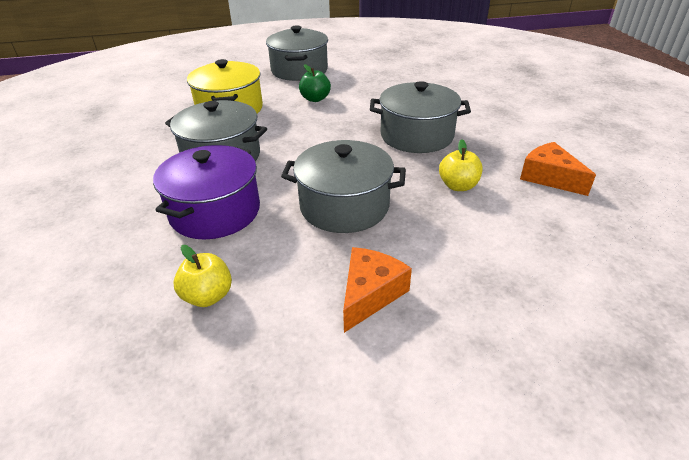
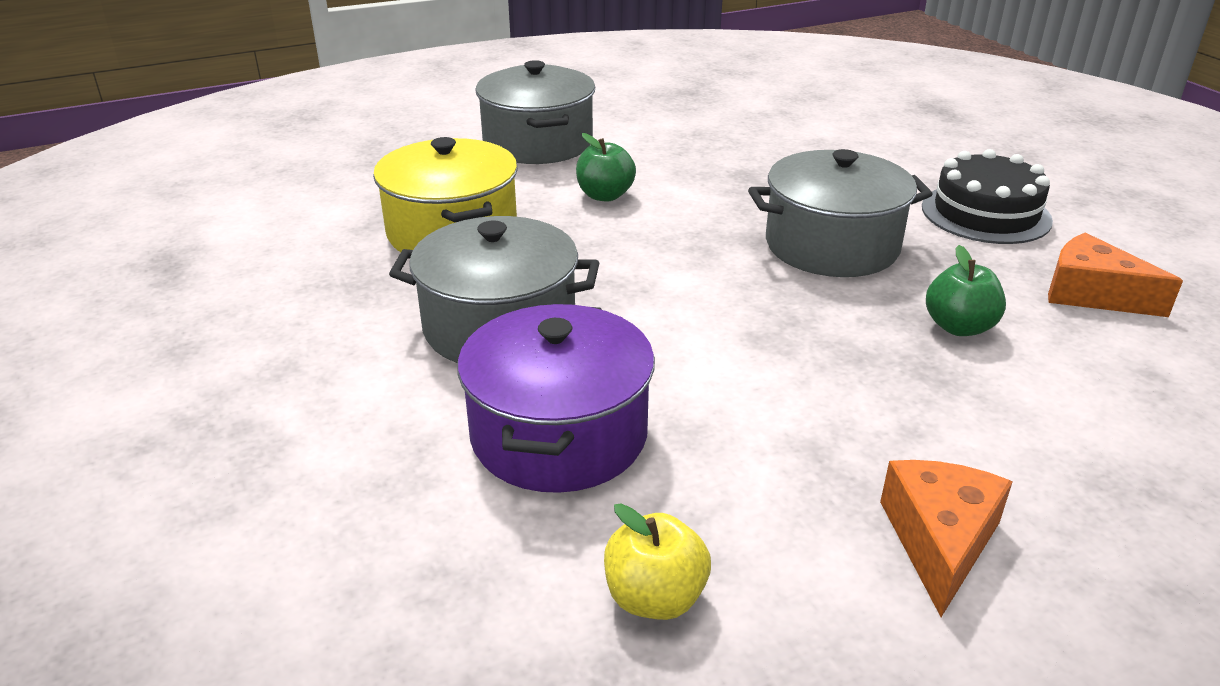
camera: 15 degrees left, 5 degrees down
(344, 206) = (791, 390): grey pot -> none
(458, 186) = (959, 327): yellow apple -> green apple
(516, 127) = (985, 213): none -> black cake

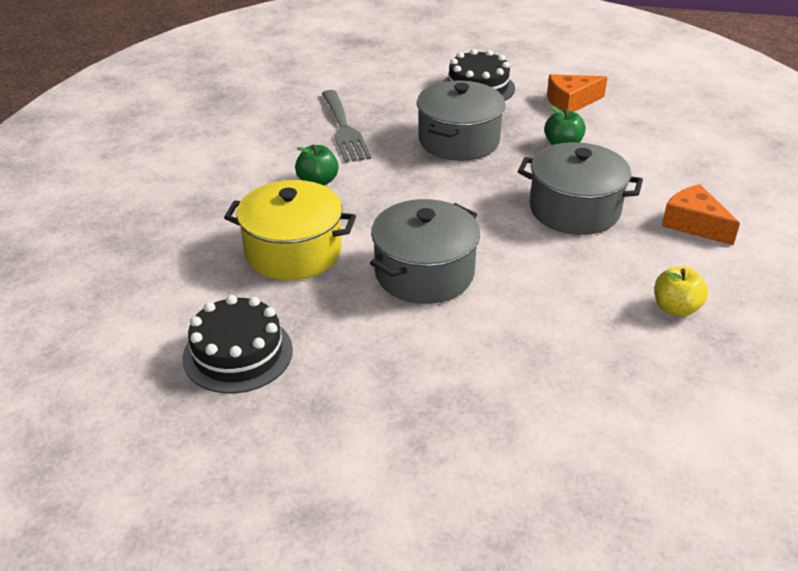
camera: 55 degrees left, 5 degrees up
(241, 269) = (238, 353): none -> black cake
(538, 143) = (212, 176): grey pot -> grey pot (574, 209)
(559, 435) = (542, 290): purple pot -> none
(734, 171) = (344, 129): none -> grey fork

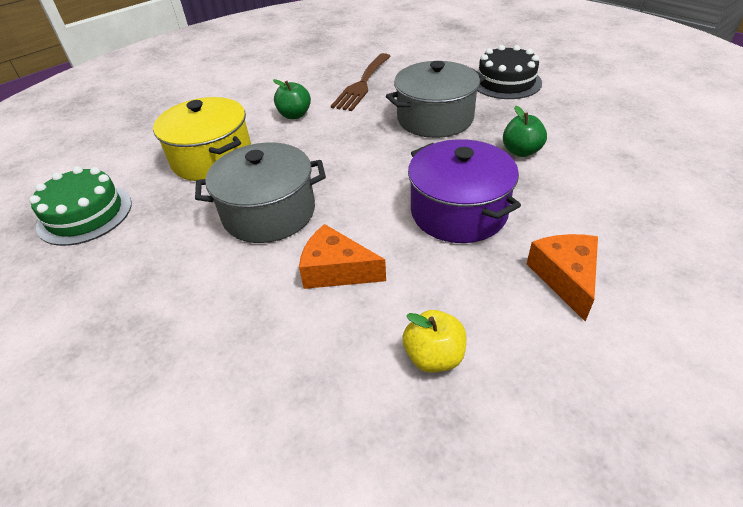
camera: 40 degrees right, 5 degrees up
(238, 353) = (85, 214): black cake -> green cake
(344, 129) = (362, 84): grey fork -> brown fork
(570, 102) = (577, 117): orange cheese -> orange cheese (336, 270)
(574, 209) = (458, 212): grey pot -> purple pot

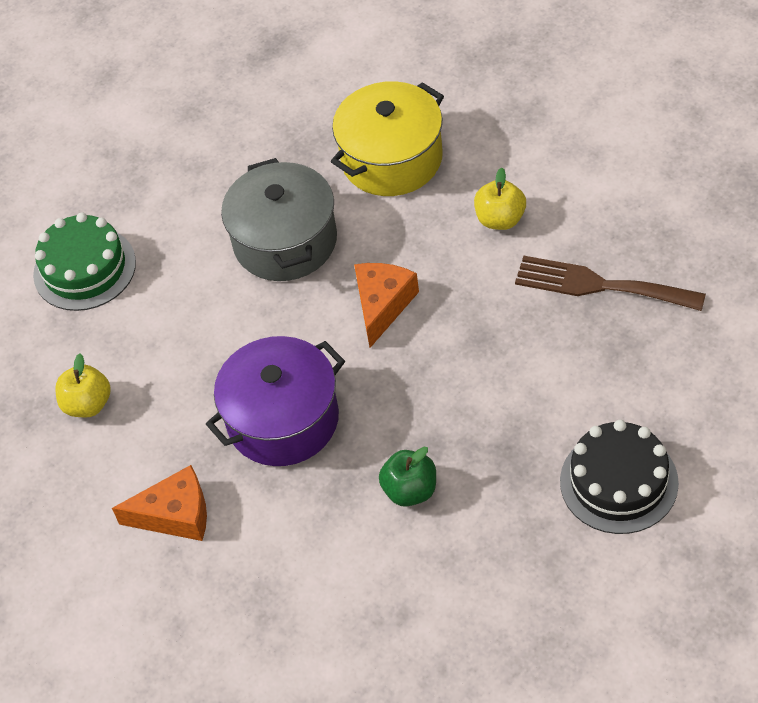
camera: 90 degrees right, 10 degrees up
(85, 214) = (286, 83): green cake -> green cake (84, 268)
(294, 115) = (500, 219): green apple -> yellow apple
(336, 270) = (195, 317): orange cheese -> orange cheese (382, 305)
(435, 118) = (496, 387): grey pot -> none

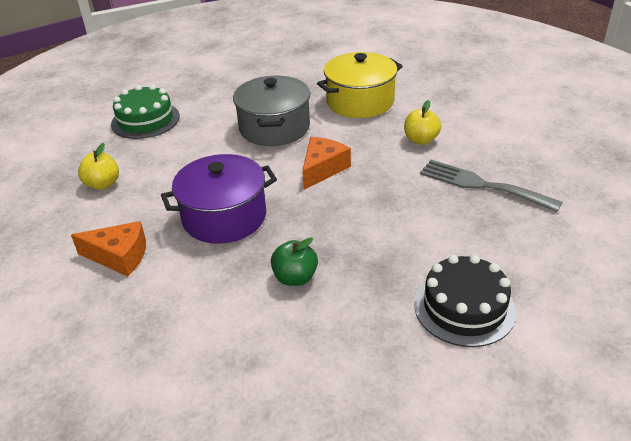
camera: 10 degrees right, 15 degrees down
(600, 285) = (481, 185): brown fork -> grey fork

